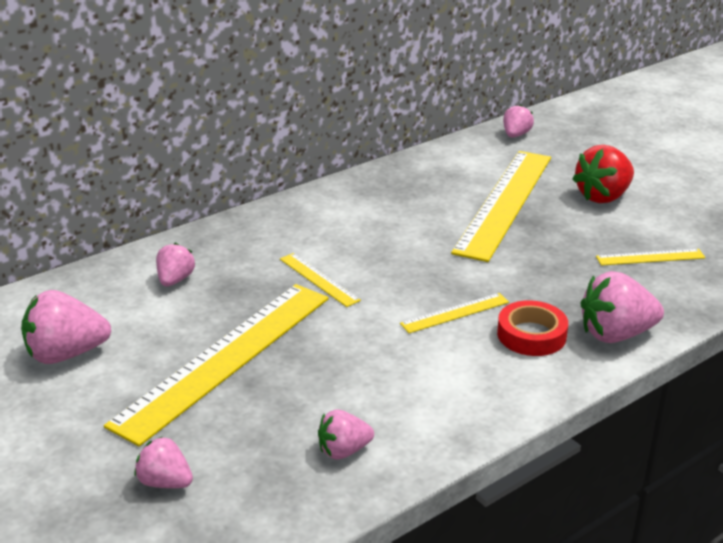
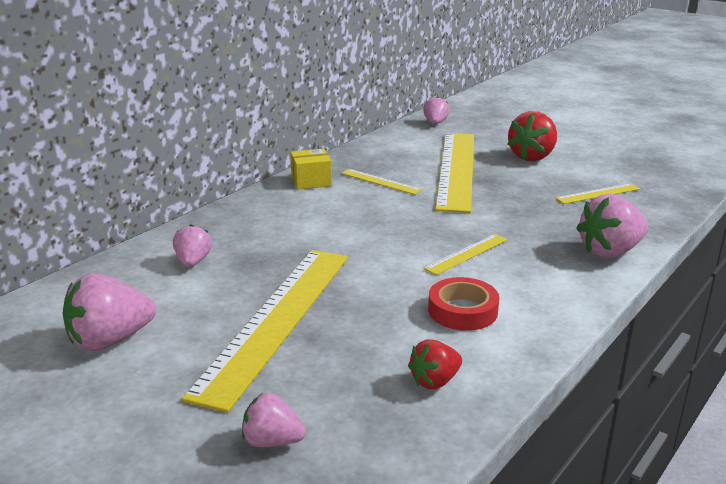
camera: 15 degrees left, 5 degrees down
(319, 279) = (330, 244): yellow ruler -> yellow ruler (380, 181)
(337, 198) = (311, 181): none -> yellow box
(343, 451) = (435, 381): pink strawberry -> red strawberry
(531, 335) = (542, 261): red tape -> red tape (462, 311)

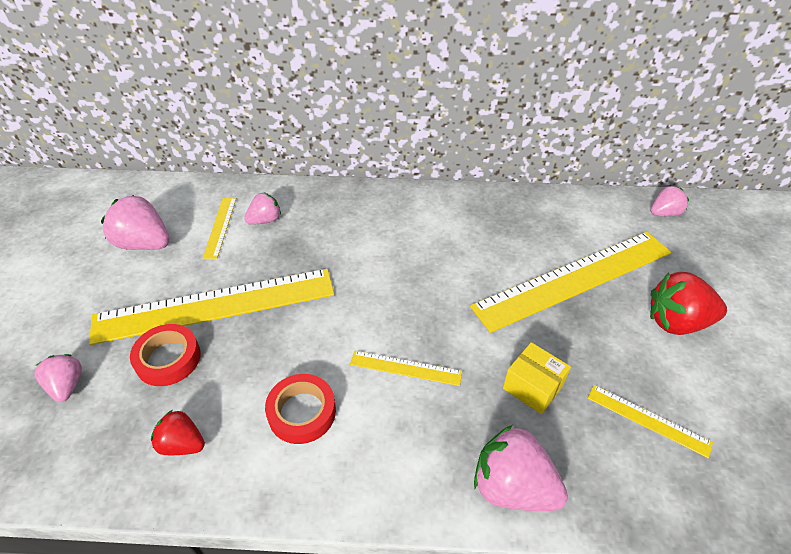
camera: 55 degrees right, 20 degrees up
(311, 181) = (446, 205): yellow box -> yellow box (532, 387)
(315, 365) = (168, 359): none -> red tape
(380, 181) = (490, 243): yellow ruler -> yellow ruler (220, 226)

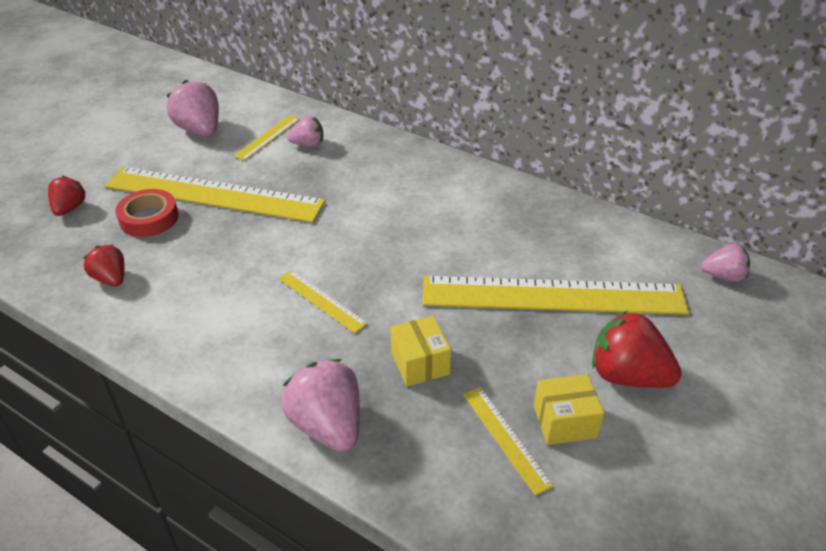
camera: 30 degrees right, 5 degrees down
(67, 386) = (69, 208): pink strawberry -> red strawberry
(302, 412) = (211, 296): red tape -> none
(672, 382) = (564, 421): none -> yellow box

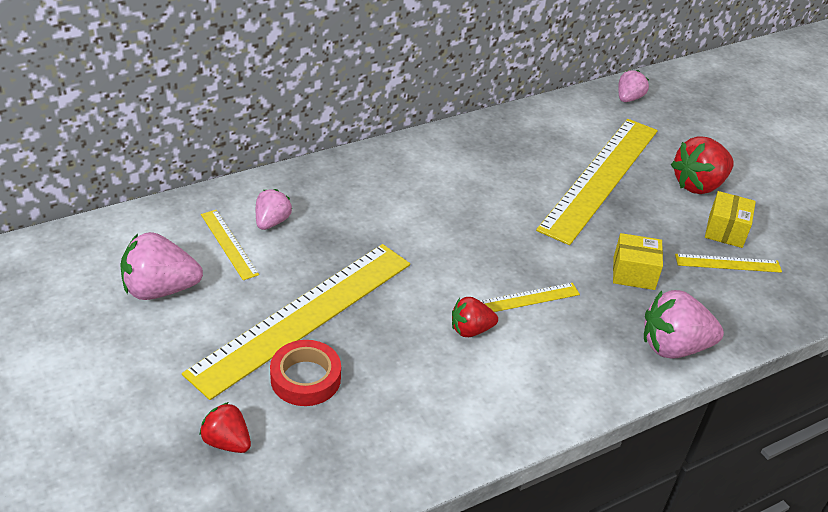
camera: 65 degrees left, 0 degrees up
(111, 279) = (392, 435): red strawberry -> red strawberry (471, 330)

